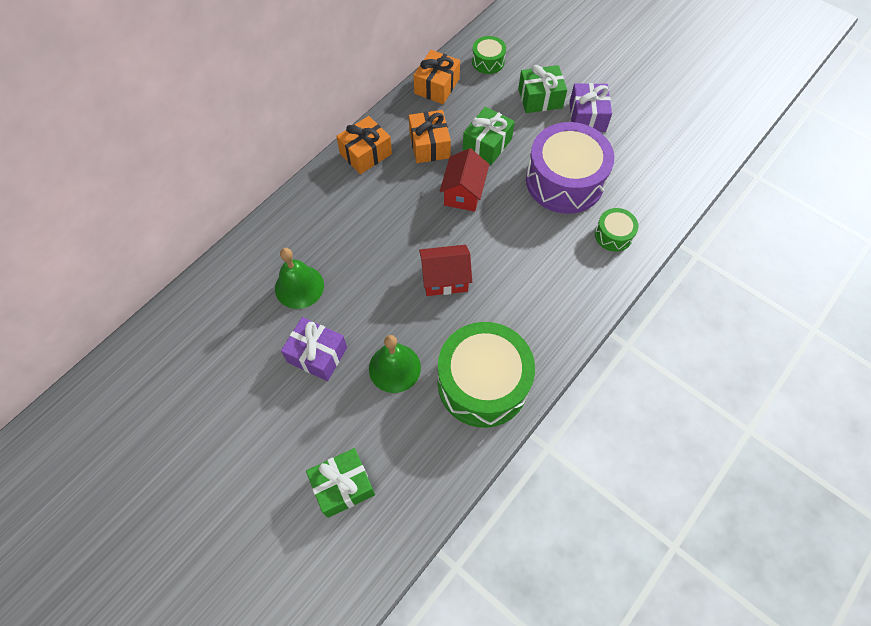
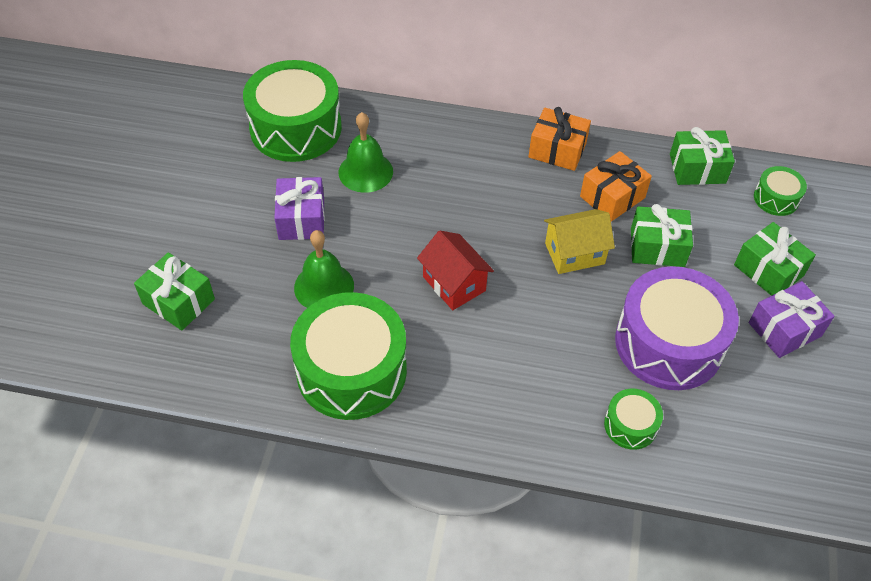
camera: 60 degrees right, 10 degrees down
(215, 316) = (296, 128): none -> green drum
(437, 86) = (697, 168): orange gift -> green gift
(463, 193) = (574, 253): red house -> yellow house

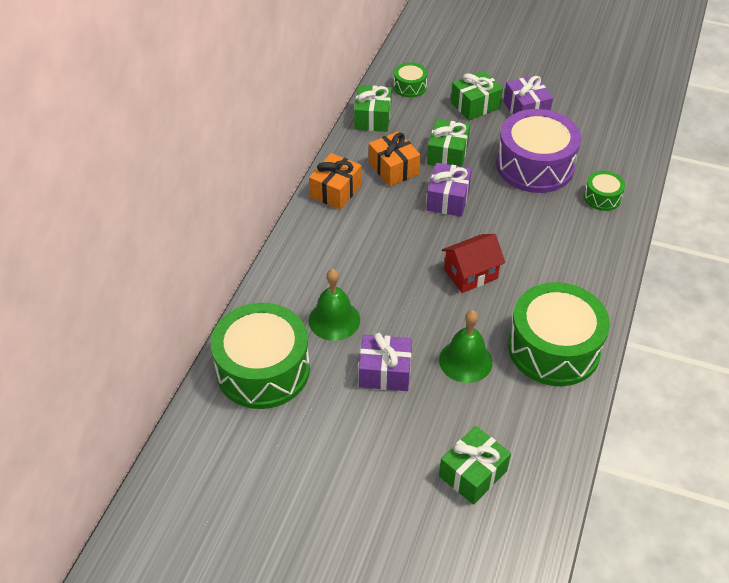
camera: 80 degrees left, 5 degrees down
(574, 253) = (448, 199): yellow house -> purple gift

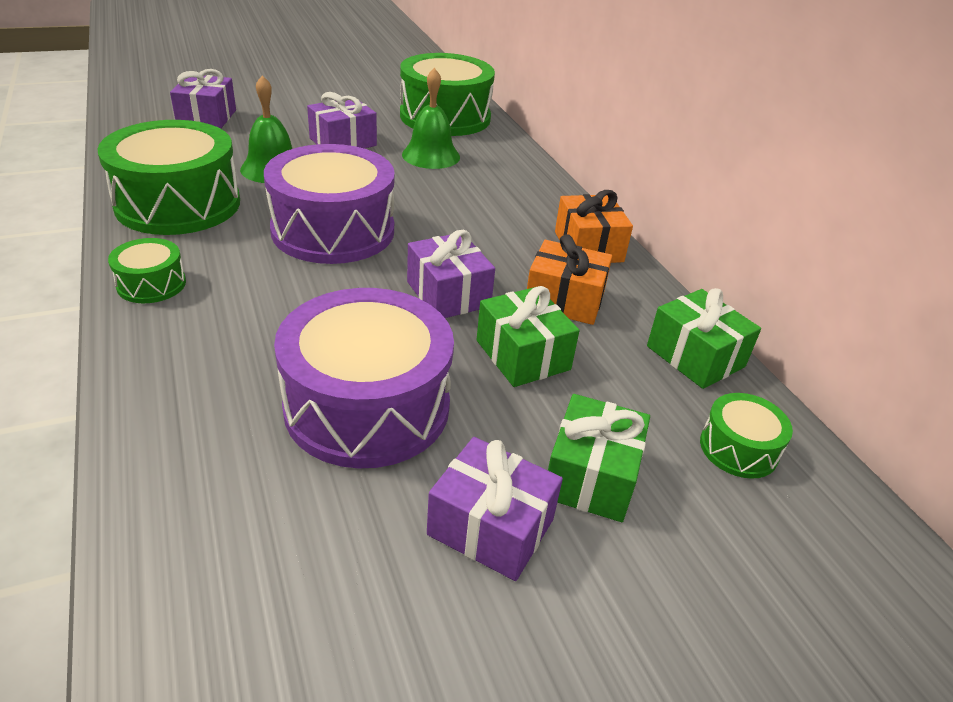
camera: 135 degrees right, 10 degrees down
(471, 274) = (333, 230): red house -> purple drum
(473, 473) = (207, 117): green gift -> purple gift
(602, 197) = (203, 405): green drum -> green drum (151, 284)

